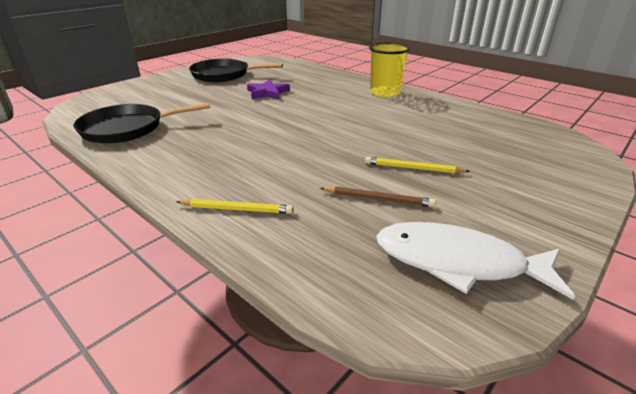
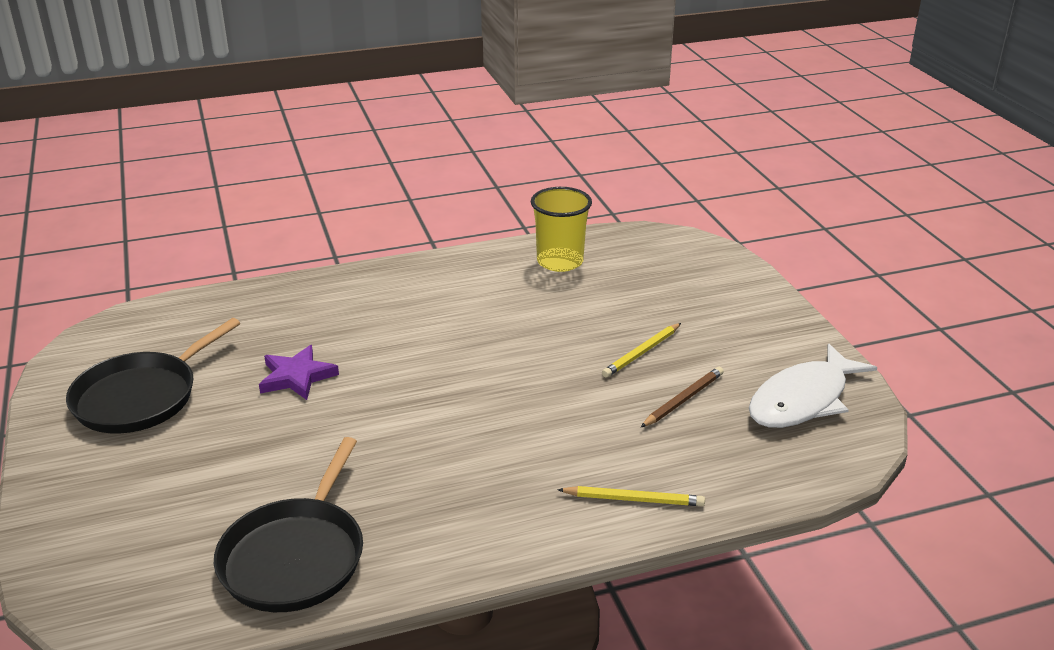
camera: 60 degrees left, 0 degrees up
(236, 209) = (633, 499): yellow pencil -> yellow pencil turned 60 degrees clockwise
(385, 93) = (419, 280): yellow cup -> yellow cup (560, 262)

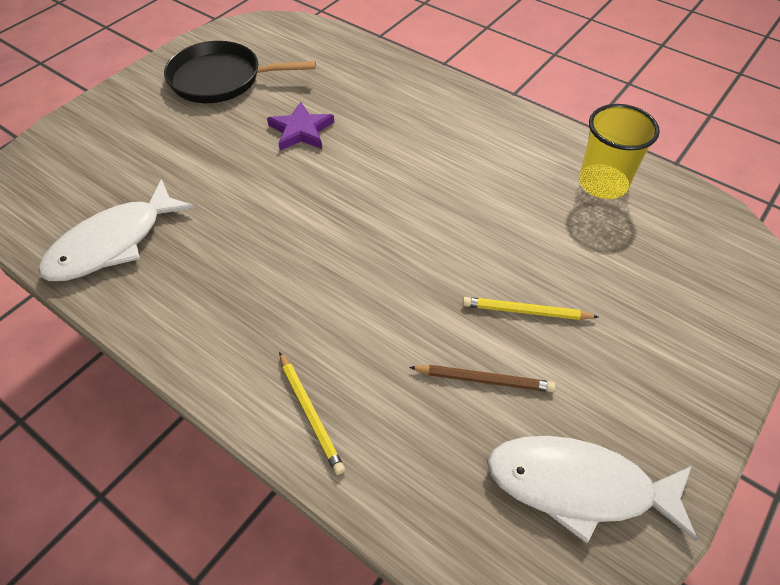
camera: 55 degrees right, 20 degrees up
(296, 556) = (113, 243): black pan -> white fish

